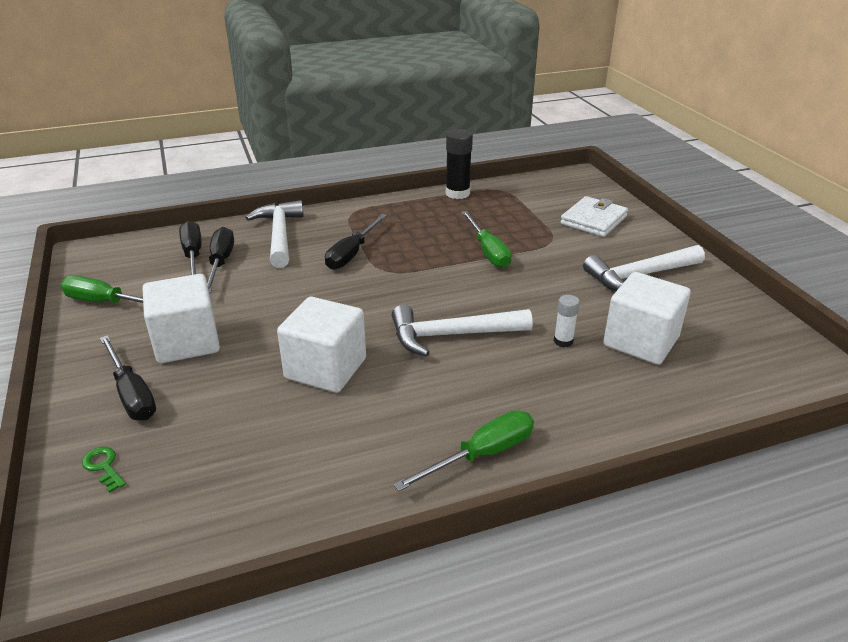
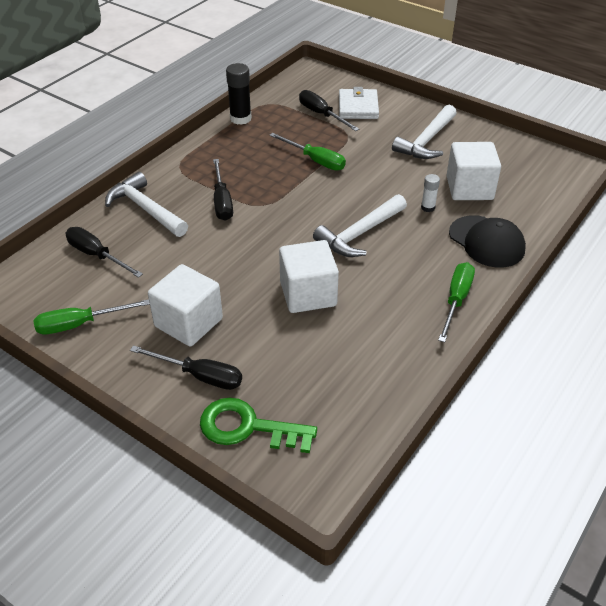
camera: 35 degrees left, 10 degrees up
(103, 466) = (247, 427): green key -> green key, size x2.28
(221, 263) = (129, 252): black screwdriver -> black screwdriver (321, 114)
(598, 408) = (486, 241): none -> black cap

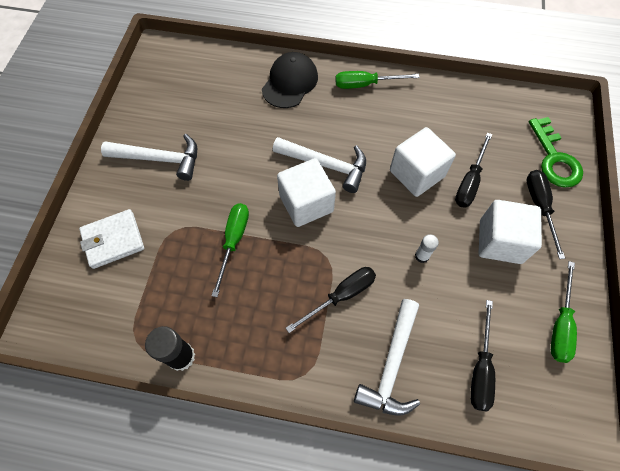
camera: 115 degrees left, 20 degrees up
(80, 324) = (560, 324): green screwdriver -> green screwdriver turned 60 degrees clockwise
(321, 114) = (142, 270): black screwdriver -> black screwdriver (469, 181)
(428, 207) = (265, 129): white glue stick -> white glue stick (422, 256)
(469, 188) = (224, 109): white cube -> white cube (306, 203)

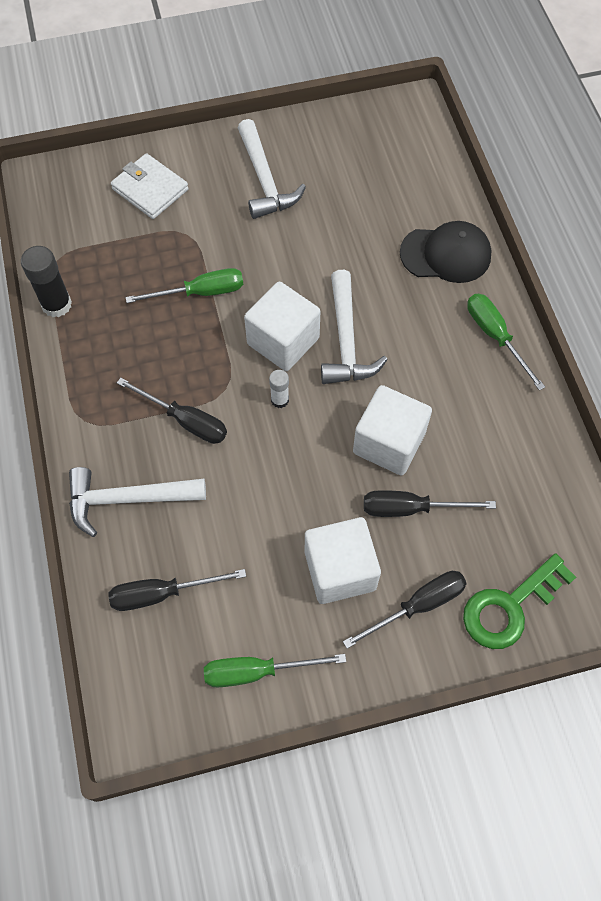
camera: 65 degrees right, 0 degrees up
(422, 256) = (275, 486): white glue stick -> white glue stick (280, 400)

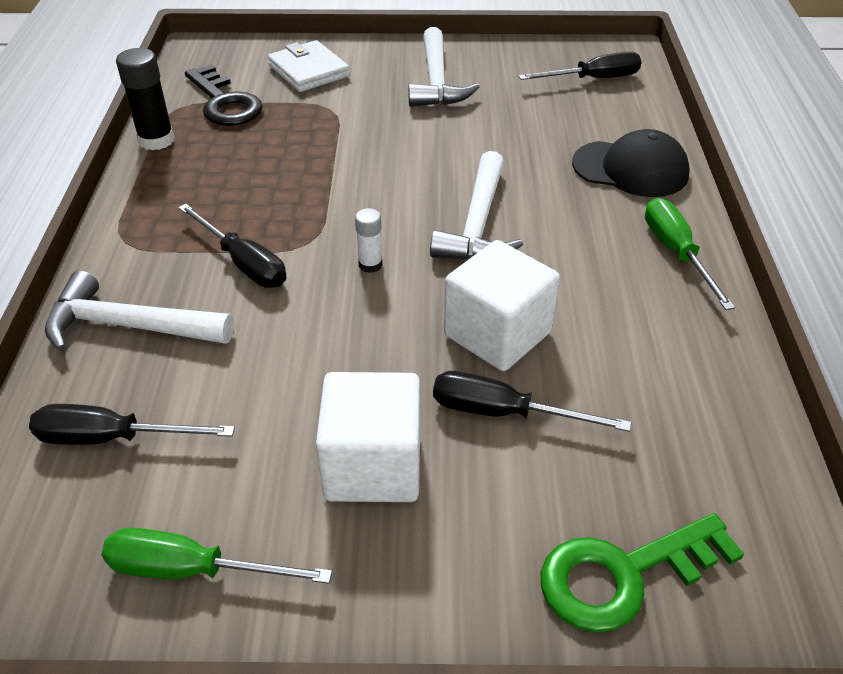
camera: 15 degrees right, 20 degrees down
(94, 246) = (225, 103): none -> black key
(200, 292) = (321, 156): green screwdriver -> none
(283, 341) = (399, 212): white cube -> none
(418, 606) = (474, 539): black screwdriver -> black screwdriver (593, 79)

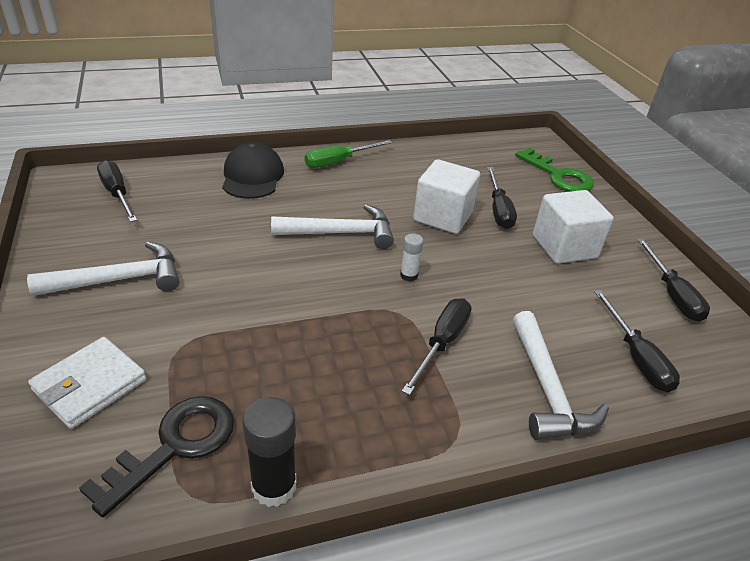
camera: 110 degrees left, 5 degrees down
(193, 570) = (671, 294): green screwdriver -> black screwdriver

